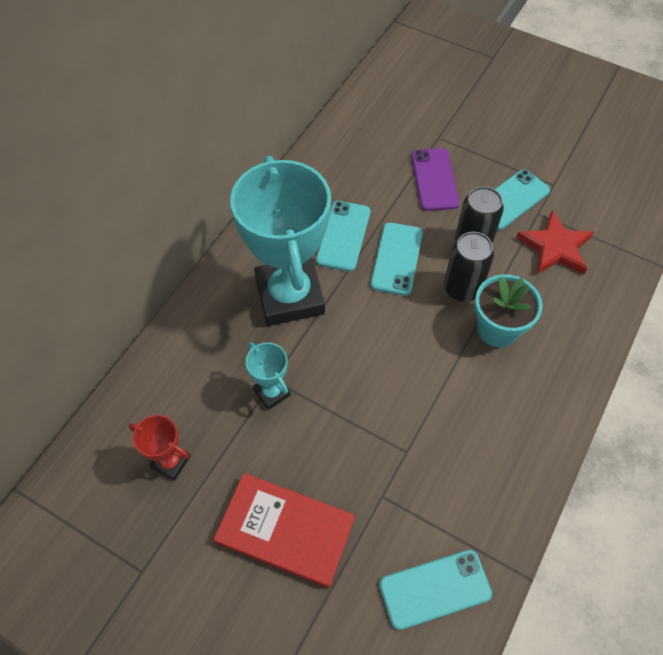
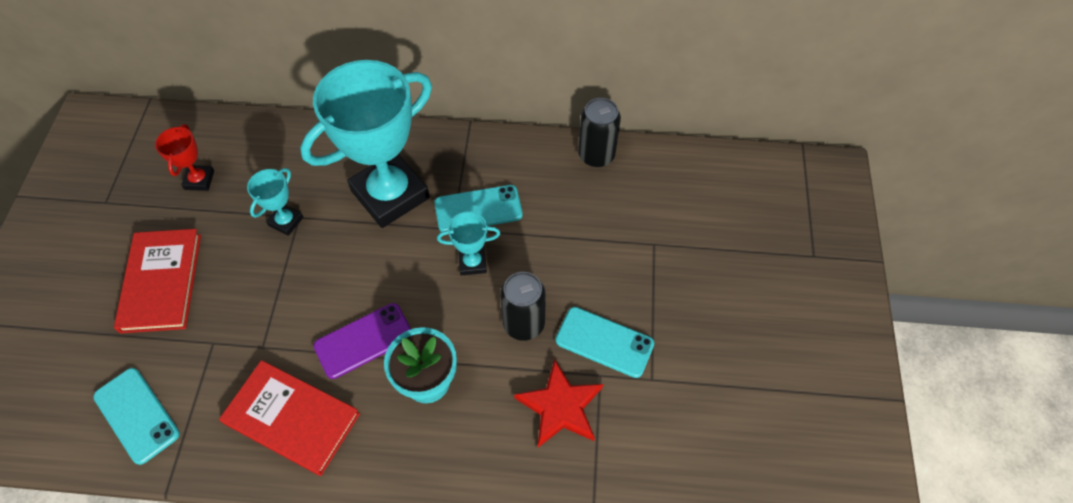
camera: 65 degrees right, 0 degrees up
(396, 259) = (472, 263): turquoise phone -> turquoise trophy
(434, 179) = (592, 260): purple phone -> purple phone (364, 341)
(462, 288) = (463, 333): black can -> black can (596, 155)
(492, 445) = (292, 418): none -> red book

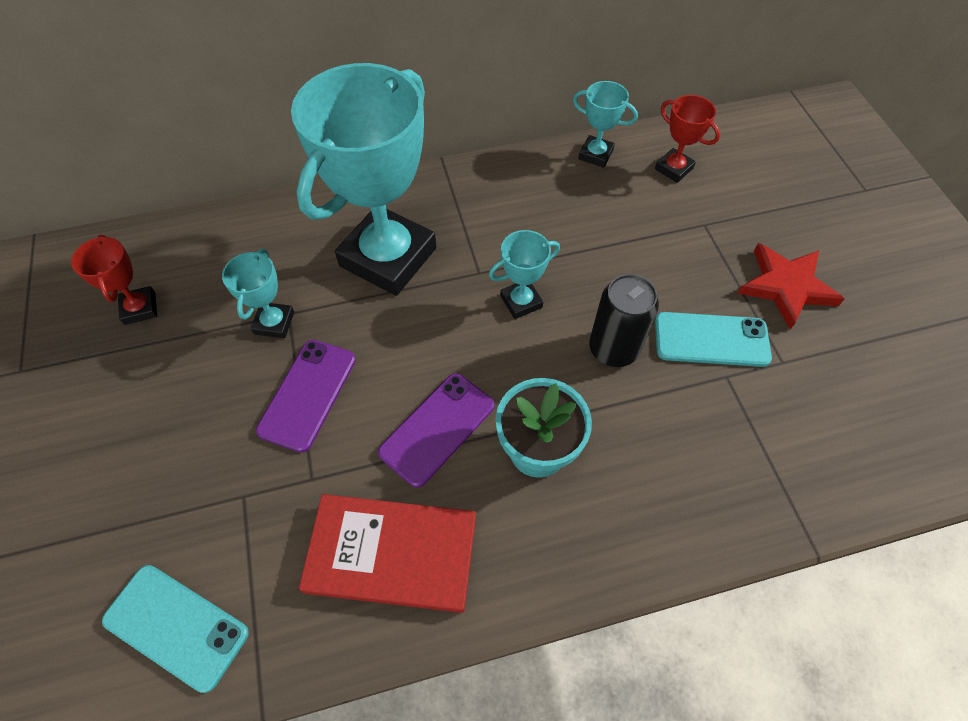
camera: 20 degrees left, 0 degrees up
(161, 282) = (140, 444): red book -> none
(286, 284) = (308, 394): none -> purple phone
(478, 209) = (498, 244): turquoise phone -> none
(560, 407) = (704, 425): red star -> red star (786, 286)
(596, 155) = (595, 155): black can -> turquoise trophy
(655, 187) = (673, 168): none -> red trophy

